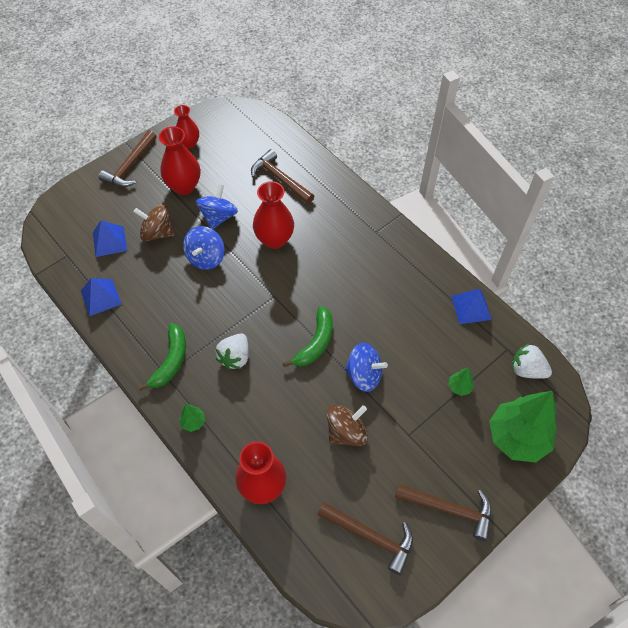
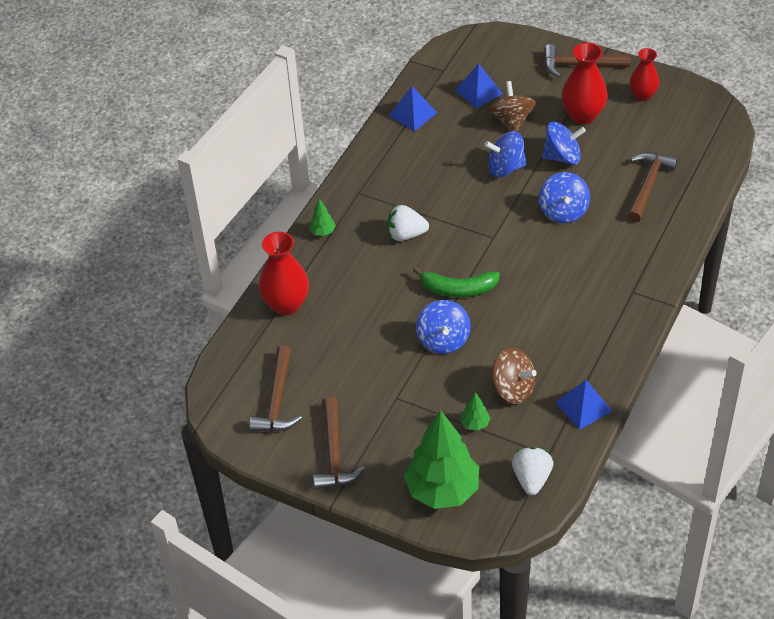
camera: 70 degrees right, 10 degrees down
(171, 361) = (375, 191): green banana -> none
(274, 239) = (563, 211): red vase -> blue spinning top
(346, 432) = (373, 347): brown spinning top -> brown spinning top (513, 389)

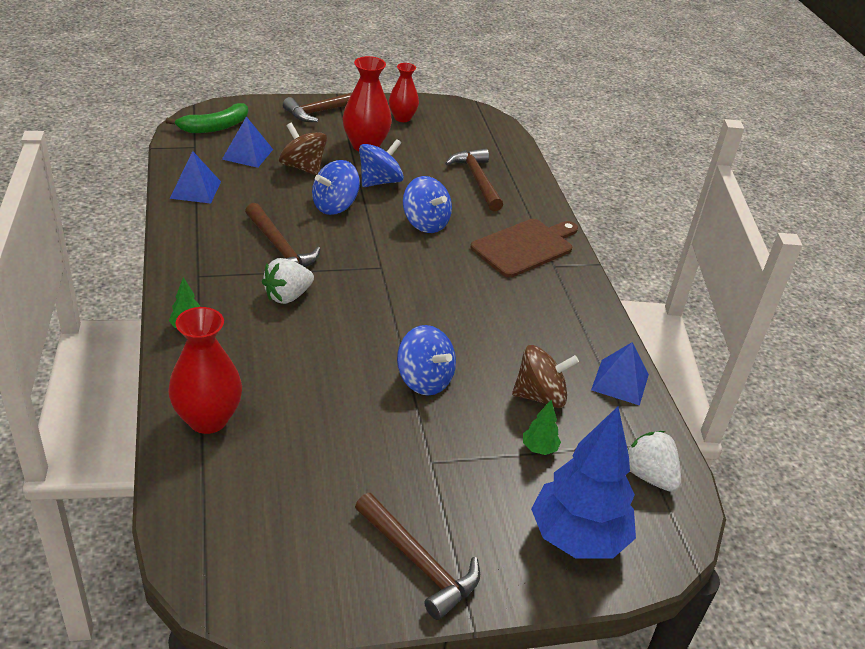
camera: 45 degrees left, 10 degrees down
(277, 400) = (290, 534): brown hammer -> brown hammer (279, 248)
(442, 490) = (577, 538): green tree -> blue tree
(458, 289) = (392, 325): green banana -> green banana (215, 127)
(625, 265) = (525, 247): none -> brown cutting board

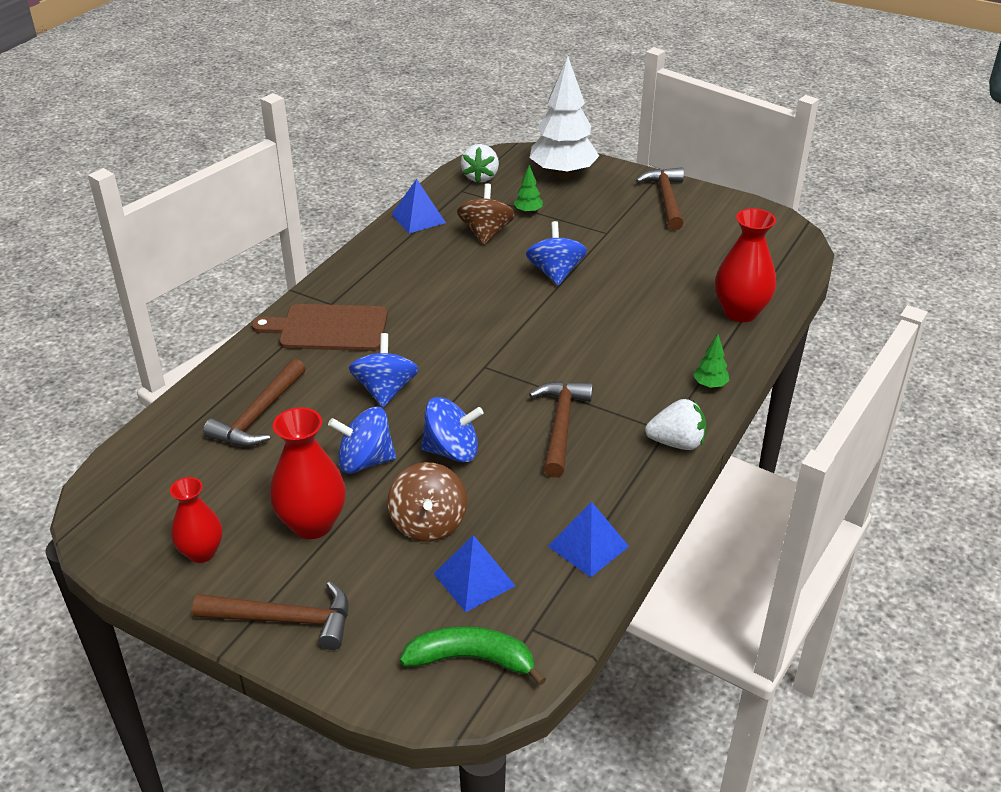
camera: 135 degrees left, 0 degrees up
(287, 296) = (598, 375): white strawberry -> white strawberry (676, 443)
(540, 396) = (486, 233): brown spinning top -> brown spinning top turned 60 degrees clockwise
(577, 538) = (563, 174): blue tree -> white tree

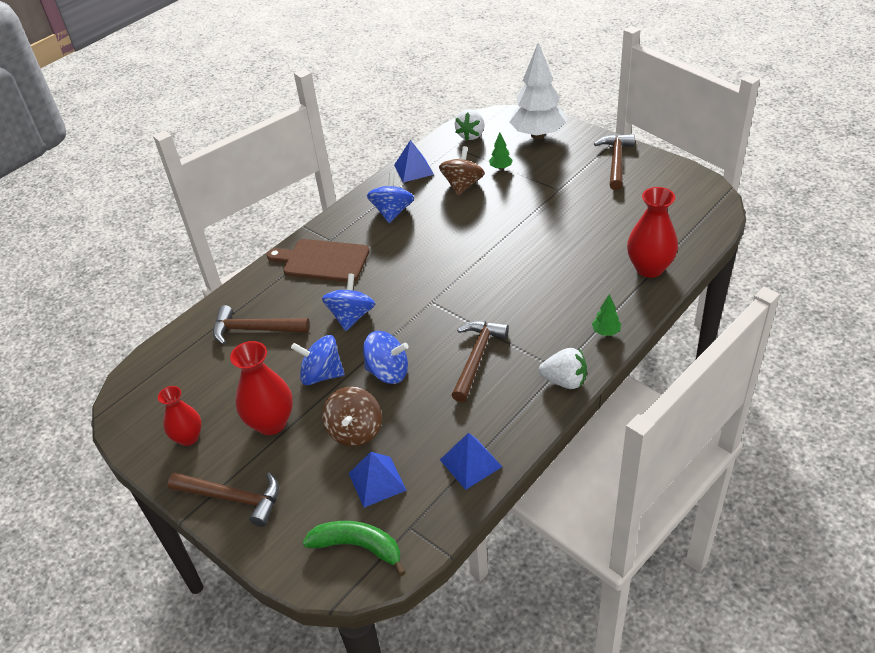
camera: 15 degrees right, 5 degrees up
(259, 415) = (255, 329): brown hammer -> brown hammer turned 60 degrees clockwise
(555, 273) = (508, 223): blue spinning top -> blue spinning top (392, 212)

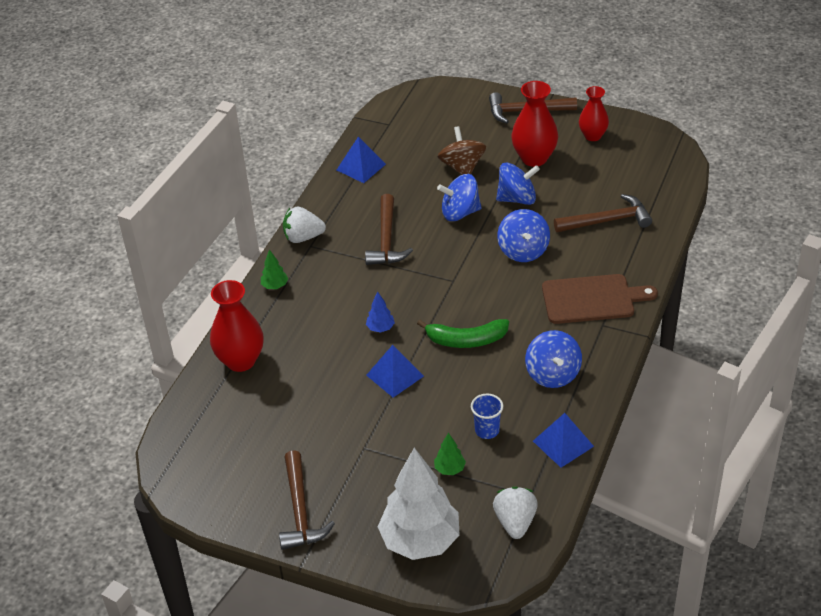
camera: 160 degrees right, 0 degrees up
(358, 547) = (419, 107): green banana -> green banana (466, 340)
(377, 481) = (426, 142): blue pyramid -> blue pyramid (395, 375)
(462, 185) = (487, 430): brown spinning top -> blue cup
(515, 272) = (380, 328): none -> blue tree

